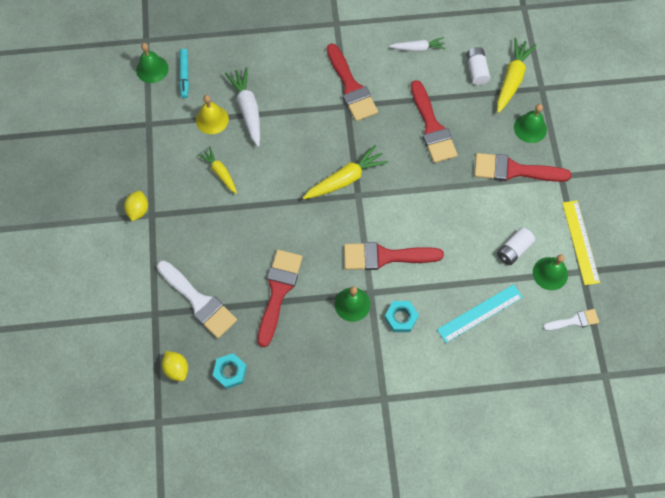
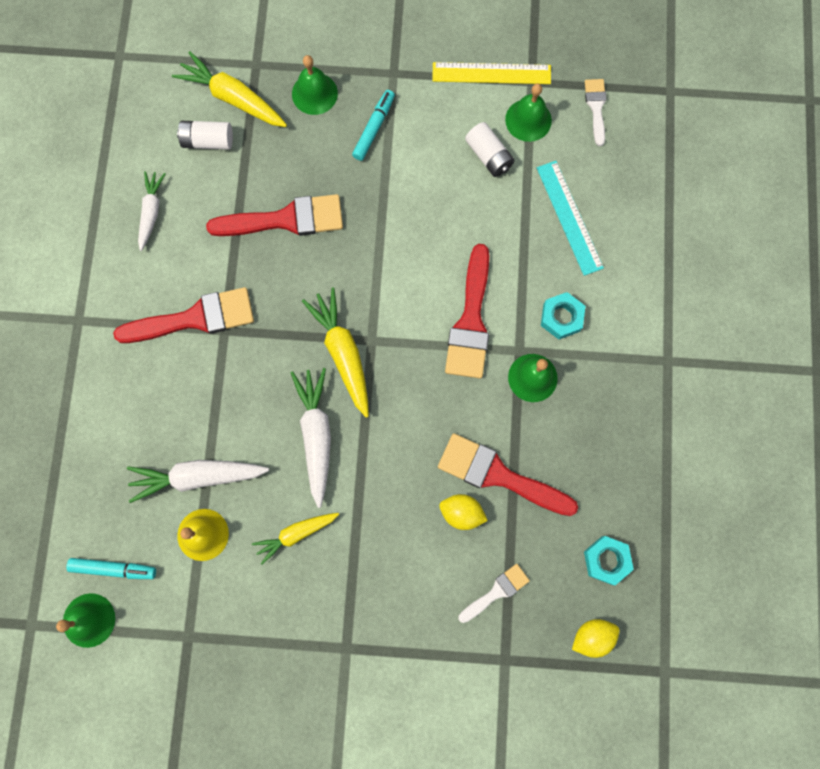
camera: 80 degrees left, 10 degrees up
(138, 210) = (334, 668): yellow lemon -> yellow lemon (461, 513)
(199, 301) = (496, 592): white brush -> white brush, size x0.54
(286, 173) = (316, 435): none -> white carrot
(514, 170) = (374, 128): red brush -> turquoise marker

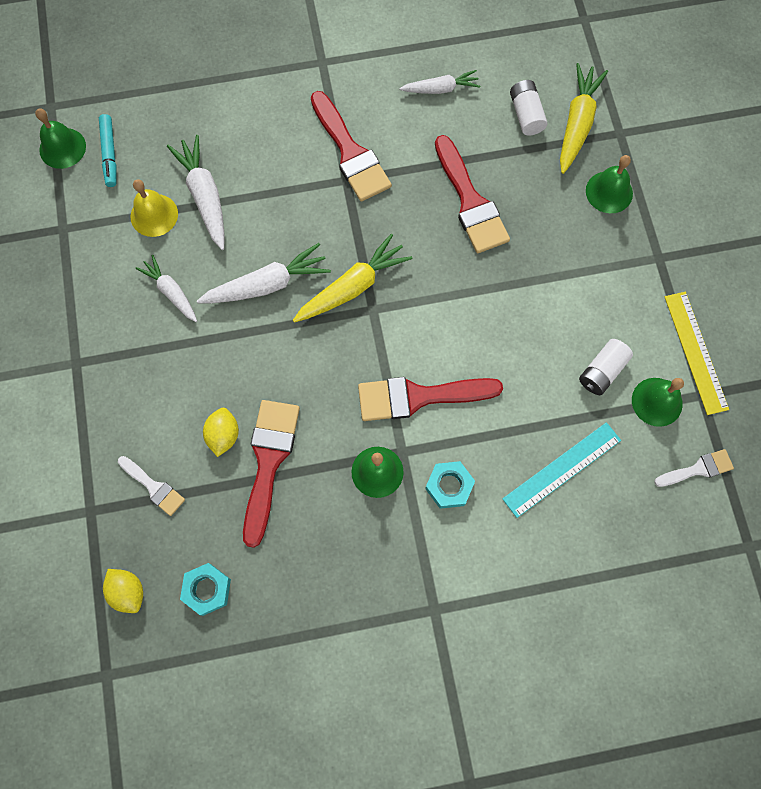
camera: 75 degrees right, 5 degrees down
(296, 534) = (171, 292): yellow carrot -> white carrot
(374, 128) = (592, 255): turquoise marker -> none

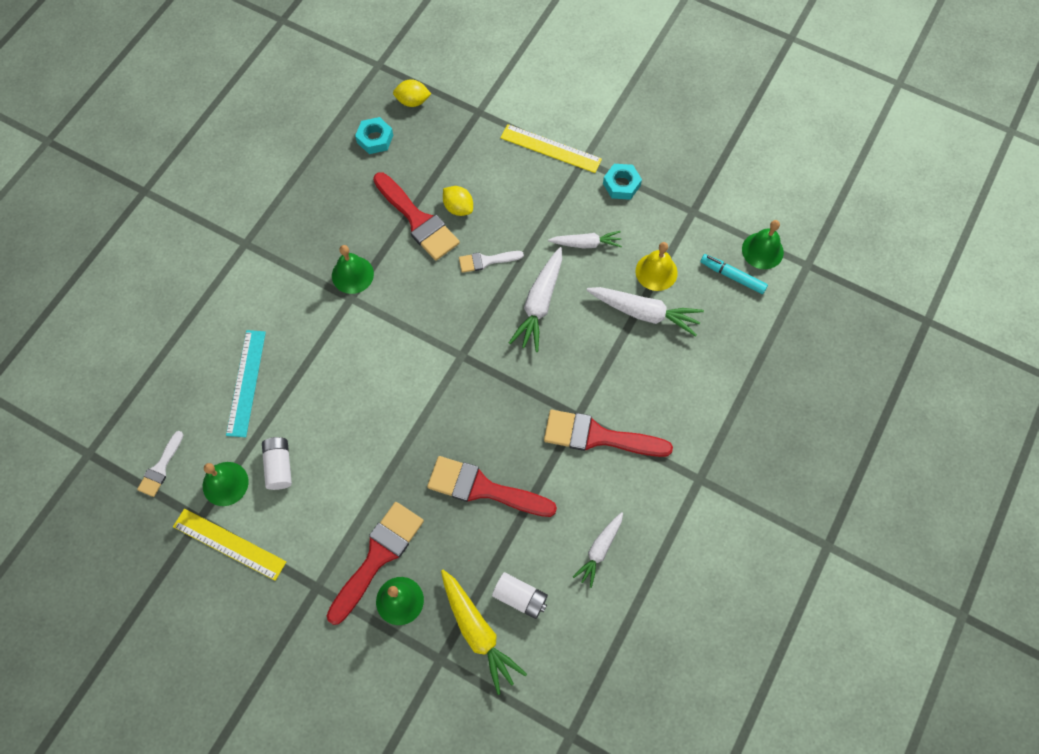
camera: 130 degrees right, 5 degrees down
(84, 403) = (550, 148): none -> yellow ruler
(153, 487) = (462, 151): white brush -> white brush (486, 261)
(352, 287) = (489, 355): yellow carrot -> none
(419, 397) = (375, 336): red brush -> red brush (377, 557)
(449, 486) = (303, 308): turquoise nut -> turquoise nut (621, 184)

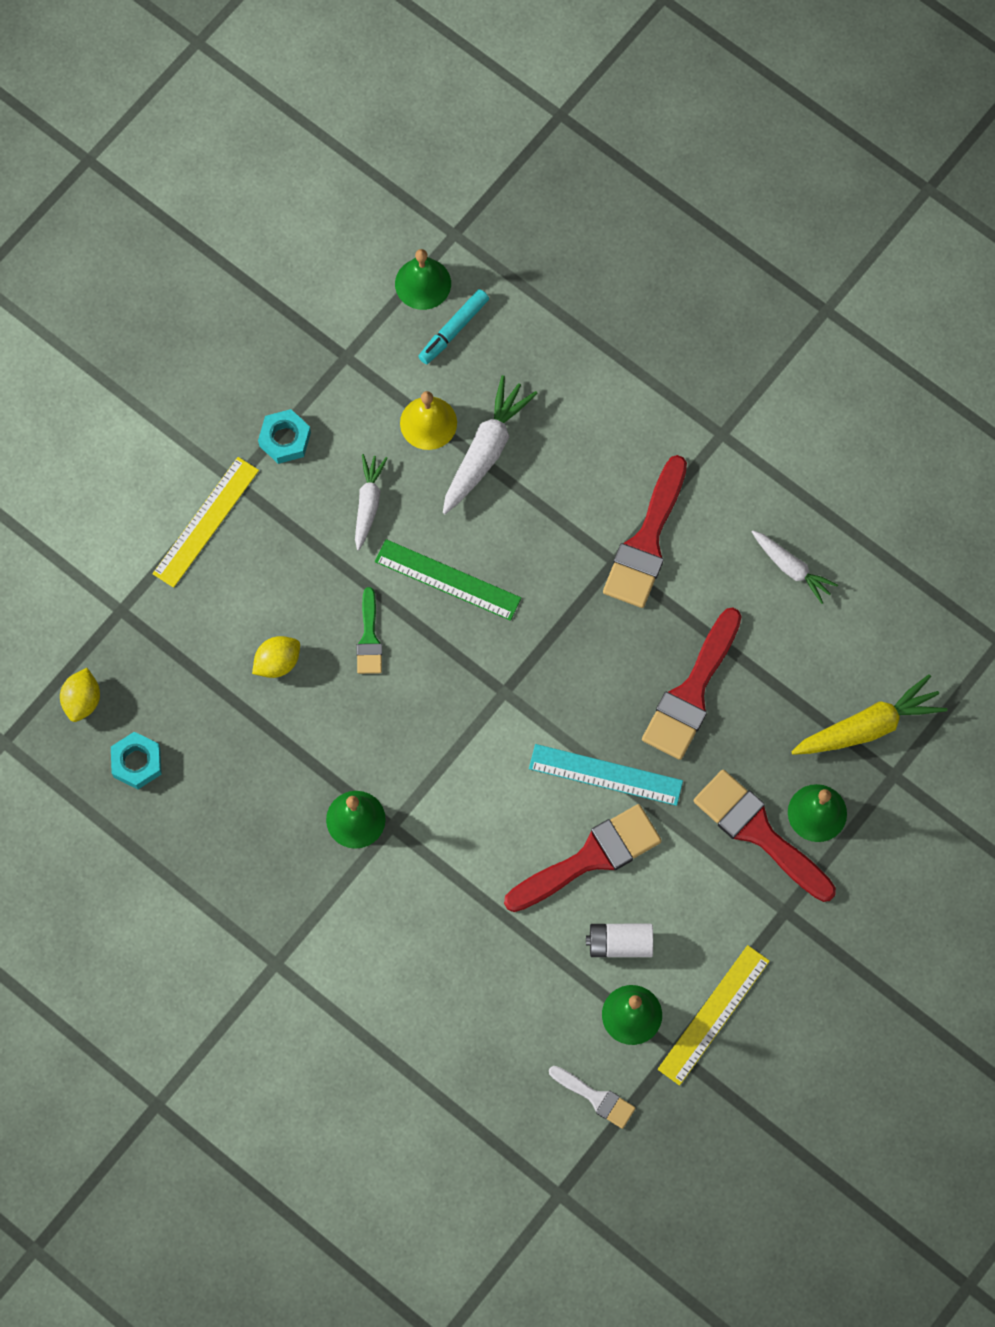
camera: 80 degrees left, 5 degrees up
(246, 382) = (493, 977): turquoise ruler -> turquoise ruler (605, 775)
(417, 220) = (286, 720): red brush -> red brush (590, 858)
(486, 261) = (369, 638): white brush -> green brush
(520, 597) = (834, 671): white battery -> none
(539, 304) = (447, 580): white carrot -> green ruler

